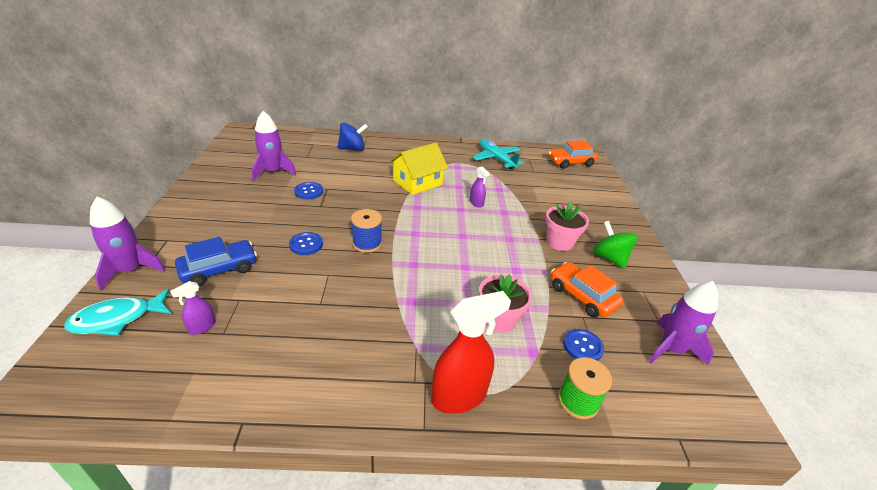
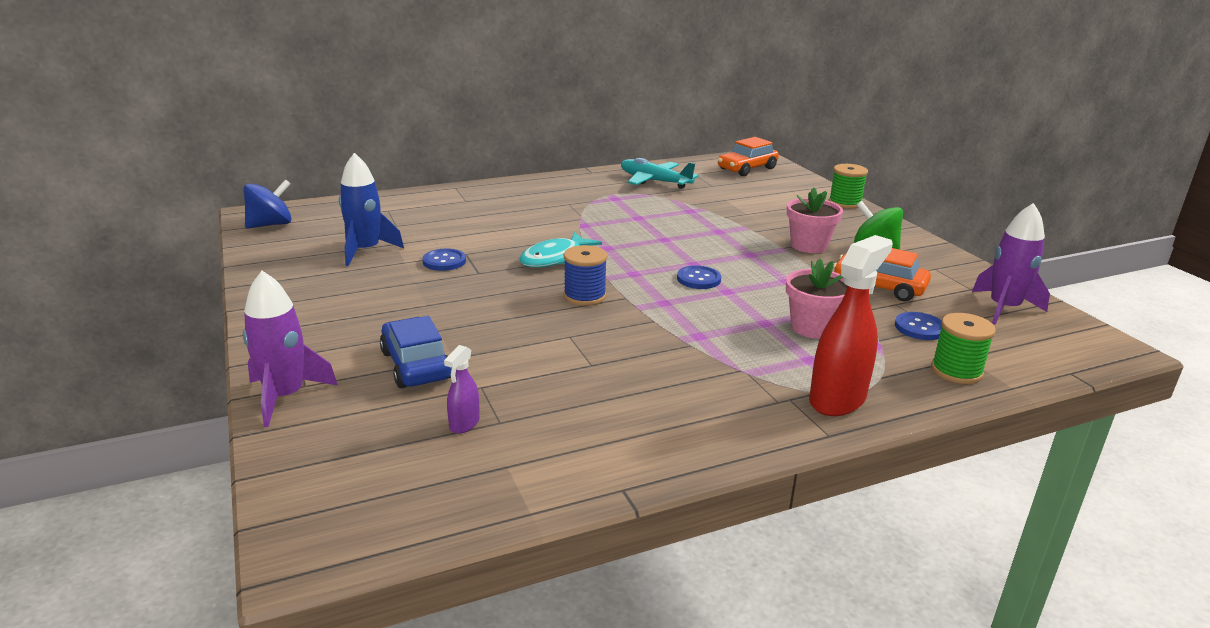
camera: 20 degrees left, 10 degrees down
(117, 319) = (333, 447): turquoise fish -> turquoise fish (555, 258)
(219, 269) = (416, 365): blue car -> blue car turned 60 degrees counterclockwise
(273, 172) = (366, 251): purple rocket -> blue rocket
(306, 244) = (506, 314): blue button -> blue button (698, 279)
(352, 149) = (452, 205): blue spinning top -> blue spinning top (270, 224)
(417, 182) = (581, 223): yellow house -> none
(476, 203) = (677, 229): purple spray bottle -> none
(620, 210) = (845, 203): none -> green spool

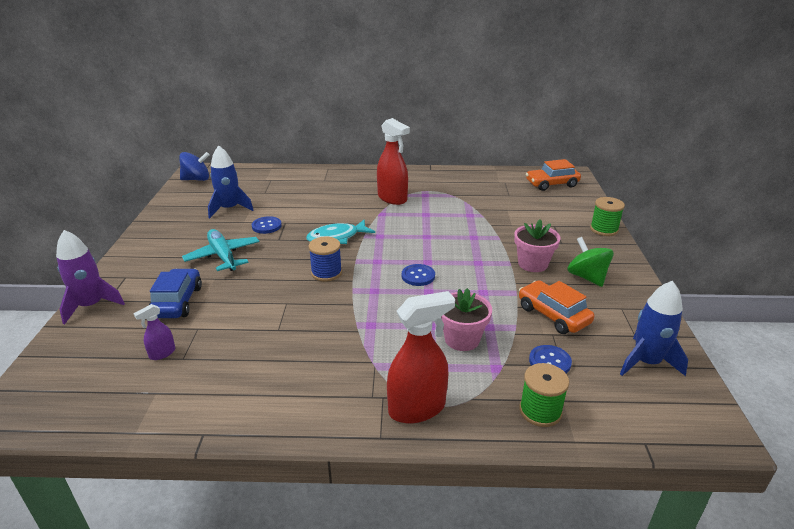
camera: 25 degrees right, 5 degrees up
(578, 207) = (392, 198): none -> red spray bottle
(654, 181) = (468, 184): turquoise plane -> turquoise plane (223, 256)
(1004, 308) = (646, 362): purple rocket -> blue rocket

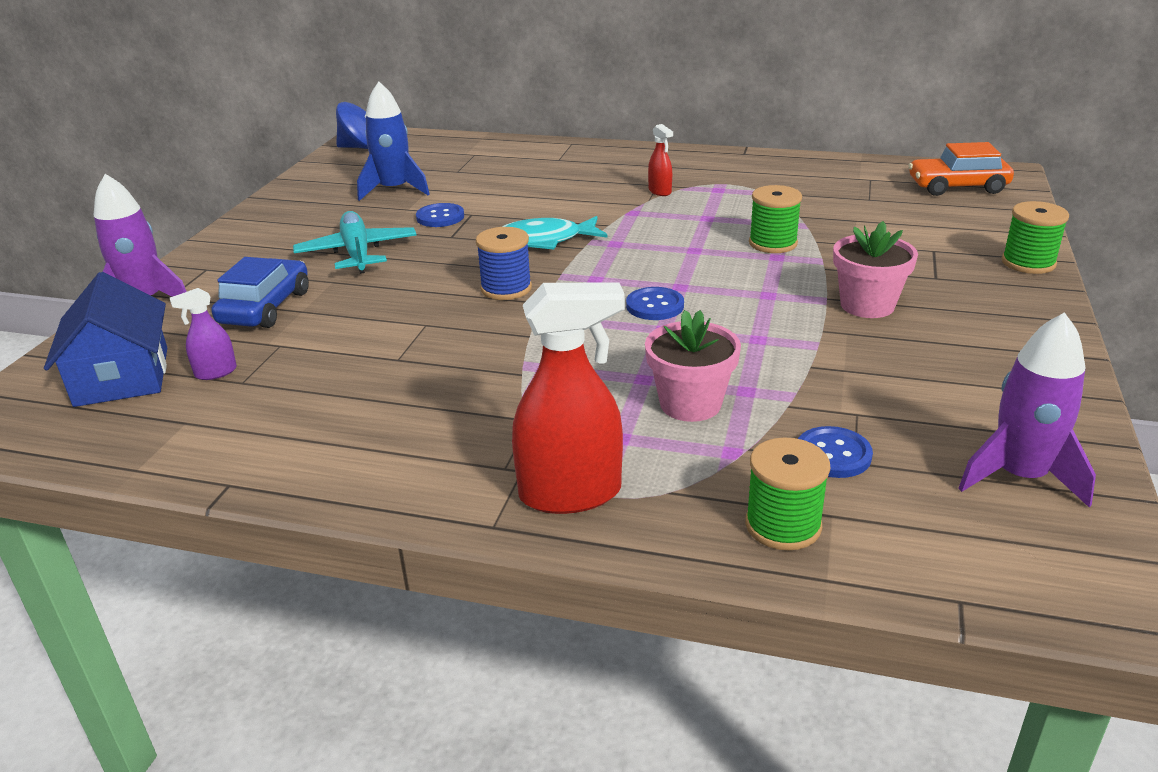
camera: 15 degrees right, 0 degrees up
(97, 364) = (122, 376): none -> blue house
(392, 198) = (660, 191): red spray bottle -> red spray bottle, size x0.49
(468, 228) = (773, 243): none -> green spool
(553, 315) = (871, 385): orange car -> none
(587, 277) = (961, 334): green spinning top -> none
(646, 362) = (1019, 476): blue rocket -> purple rocket

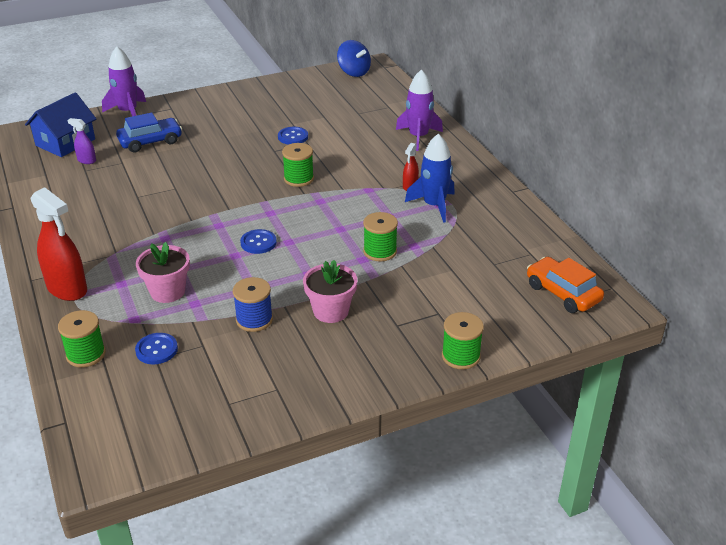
camera: 50 degrees right, 5 degrees up
(357, 253) = (227, 135): turquoise plane -> none
(394, 190) = (310, 108): blue rocket -> blue rocket (434, 205)
(506, 288) = (232, 192): blue spool -> blue spool (254, 320)
(543, 241) = (298, 179): turquoise fish -> green spool
(1019, 476) = (184, 415): purple rocket -> purple rocket (418, 137)

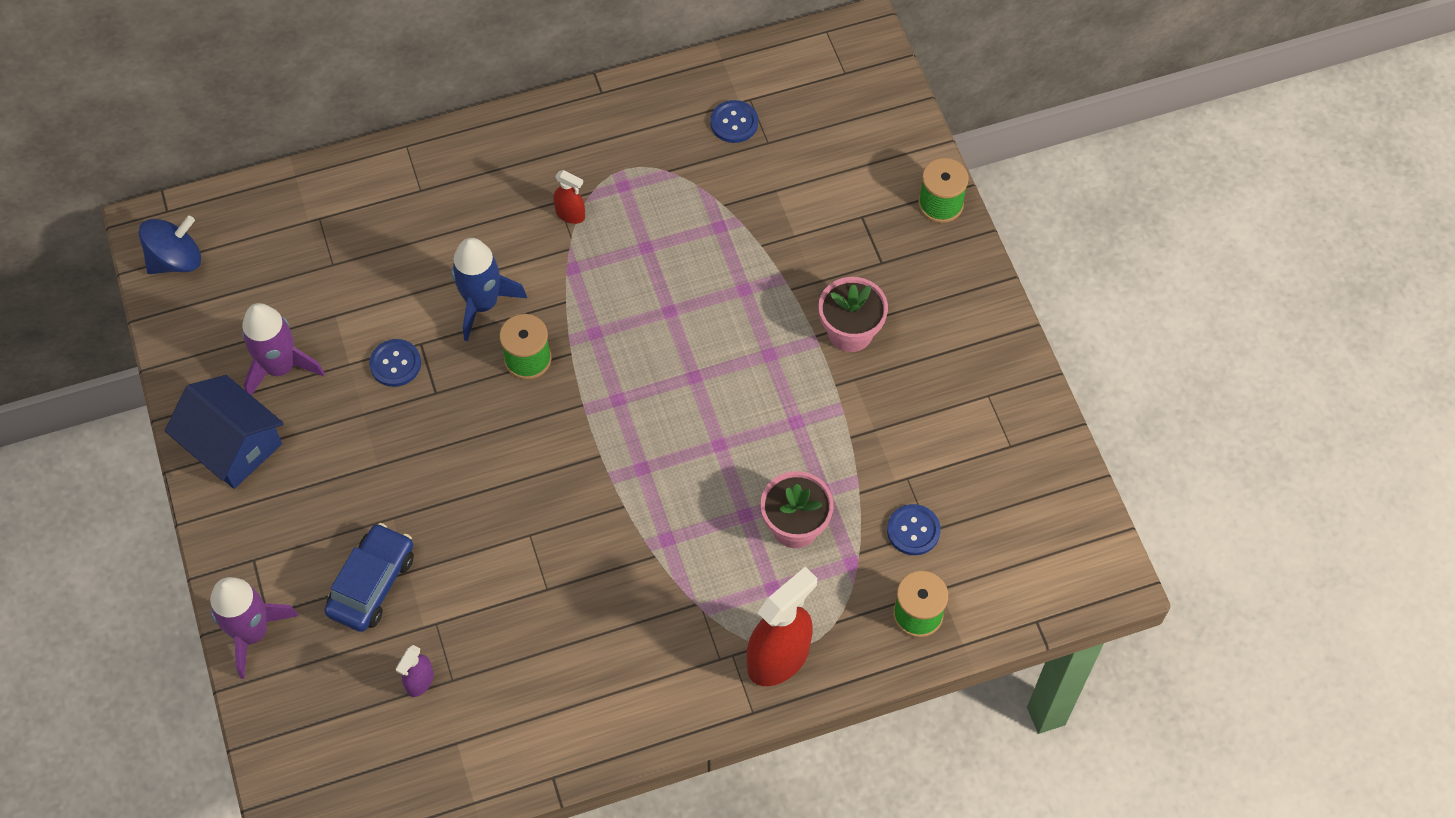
camera: 85 degrees left, 25 degrees up
(65, 142) = (349, 727): blue house -> blue house (233, 445)
(150, 142) = (372, 584): blue car -> blue car turned 45 degrees clockwise
(254, 320) = (861, 419): blue spool -> none
(258, 243) = (692, 415): blue button -> blue button (734, 123)
(380, 251) = (728, 267): green spool -> none
(418, 137) = (428, 187): purple rocket -> purple rocket (280, 367)
(434, 205) = (625, 191): blue rocket -> blue rocket (482, 303)
(562, 293) = (833, 82): orange car -> none

